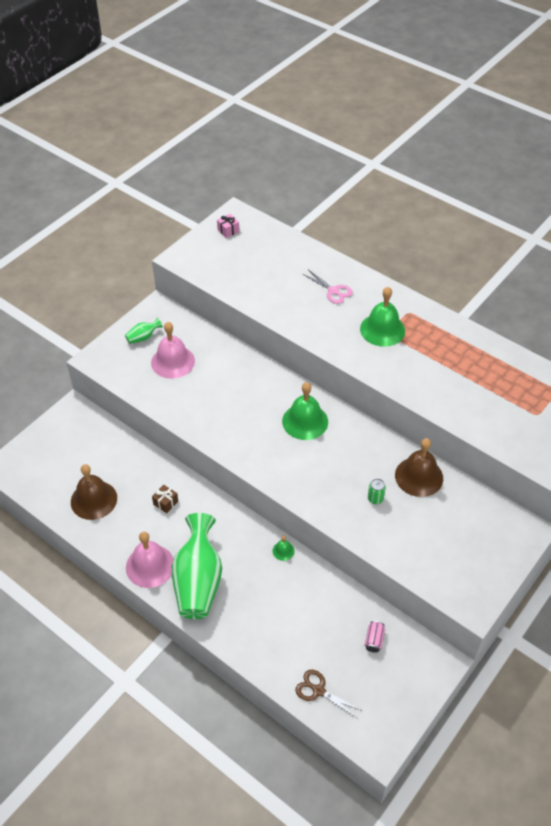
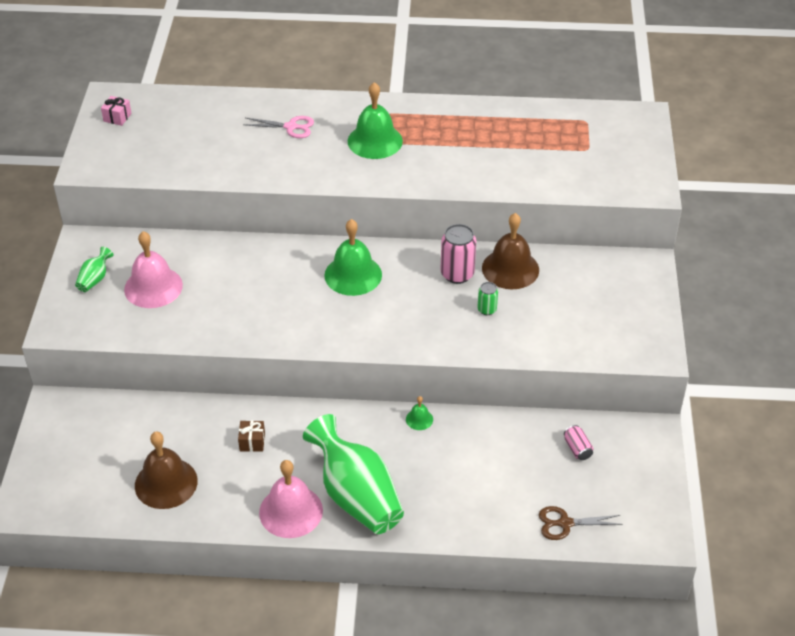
camera: 35 degrees left, 5 degrees down
(377, 459) = (457, 274): none -> pink can

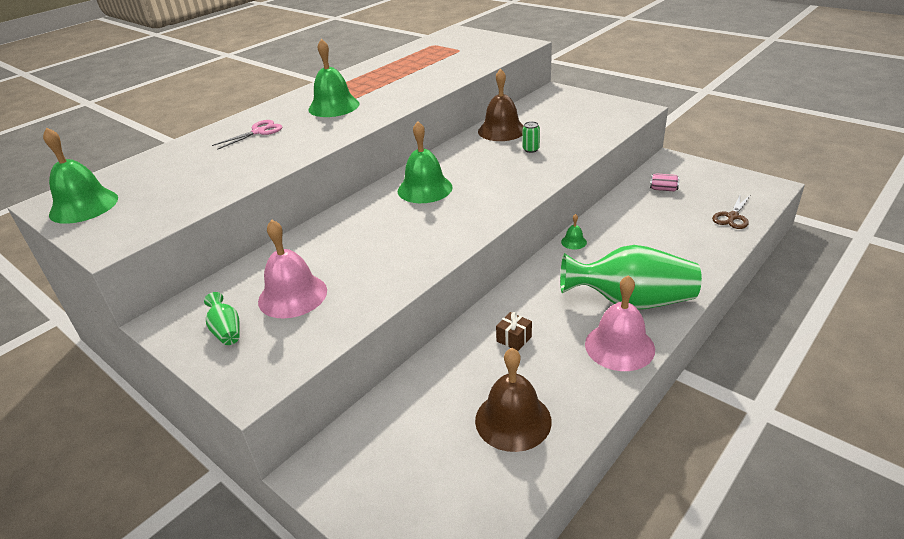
camera: 50 degrees left, 10 degrees down
(117, 117) = (84, 206): pink gift -> green bell
(457, 274) = (481, 149): pink can -> none

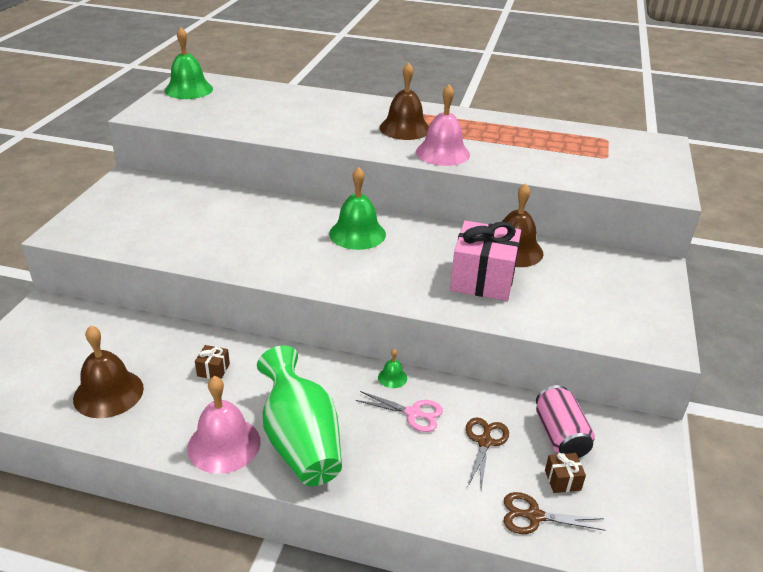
camera: 60 degrees right, 0 degrees up
(226, 331) = (119, 204): green vase -> none
(258, 132) = (333, 112): pink scissors -> pink scissors (413, 413)
(292, 295) = (167, 217): pink bell -> pink bell (442, 153)
(334, 106) = (404, 128): green bell -> brown bell
(531, 149) = (482, 279): green can -> pink gift
(659, 218) = (484, 442): none -> brown scissors
(663, 189) = (560, 436): pink can -> pink can, size x1.80
(703, 199) = (562, 480): none -> brown gift

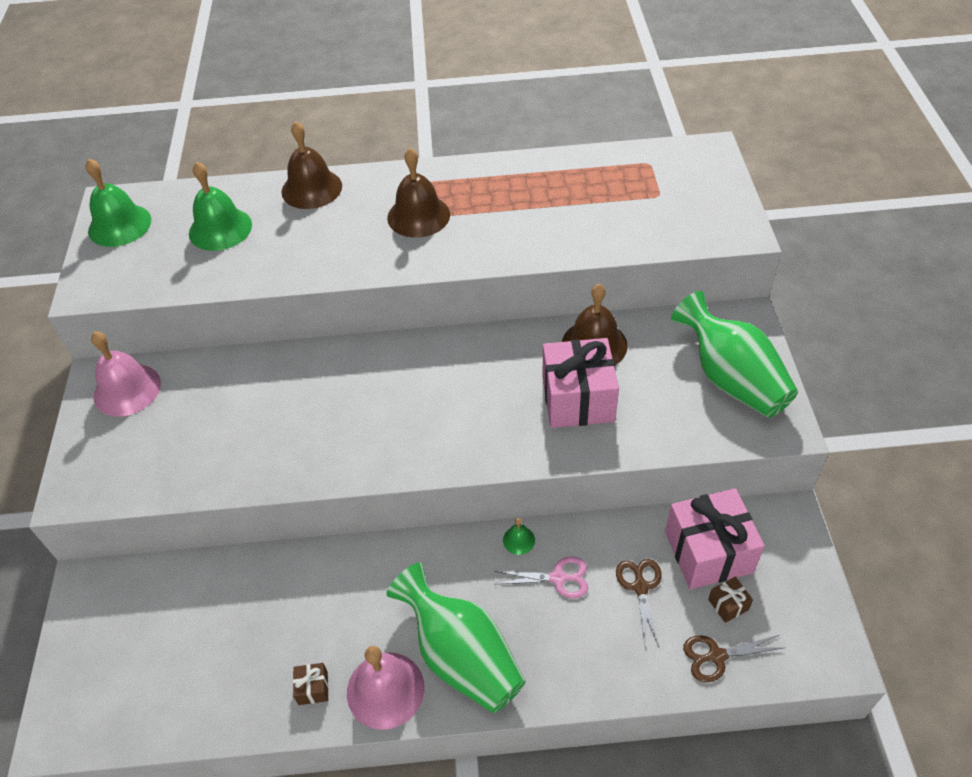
camera: 15 degrees left, 15 degrees up
(108, 393) = (228, 672): brown bell -> brown bell (311, 188)
(213, 370) = (327, 599): brown gift -> brown gift (313, 688)
(357, 233) = (416, 376): green bell -> green bell (220, 229)
(442, 153) = (479, 246): pink bell -> pink bell (127, 389)
(560, 436) = (708, 552): pink can -> pink gift
(626, 300) = (731, 379): none -> green vase

